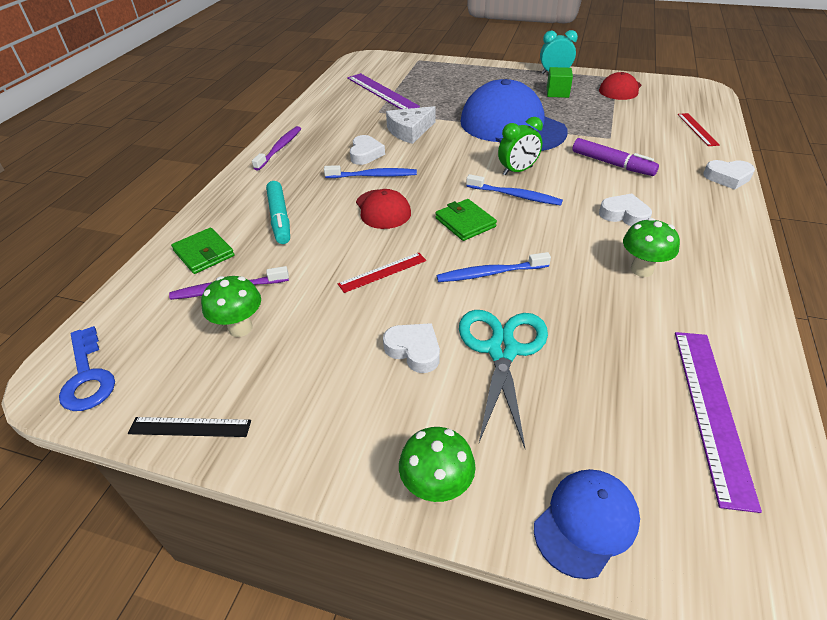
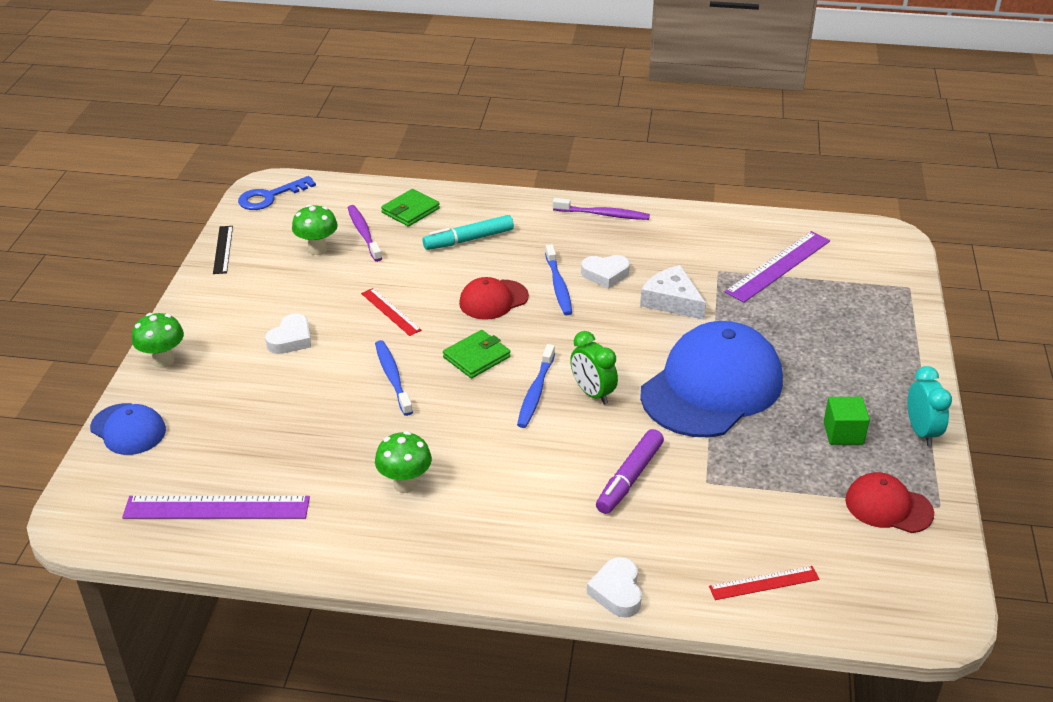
camera: 80 degrees right, 5 degrees down
(502, 350) = (290, 387): turquoise scissors -> none
(624, 215) = (508, 479): white heart -> none

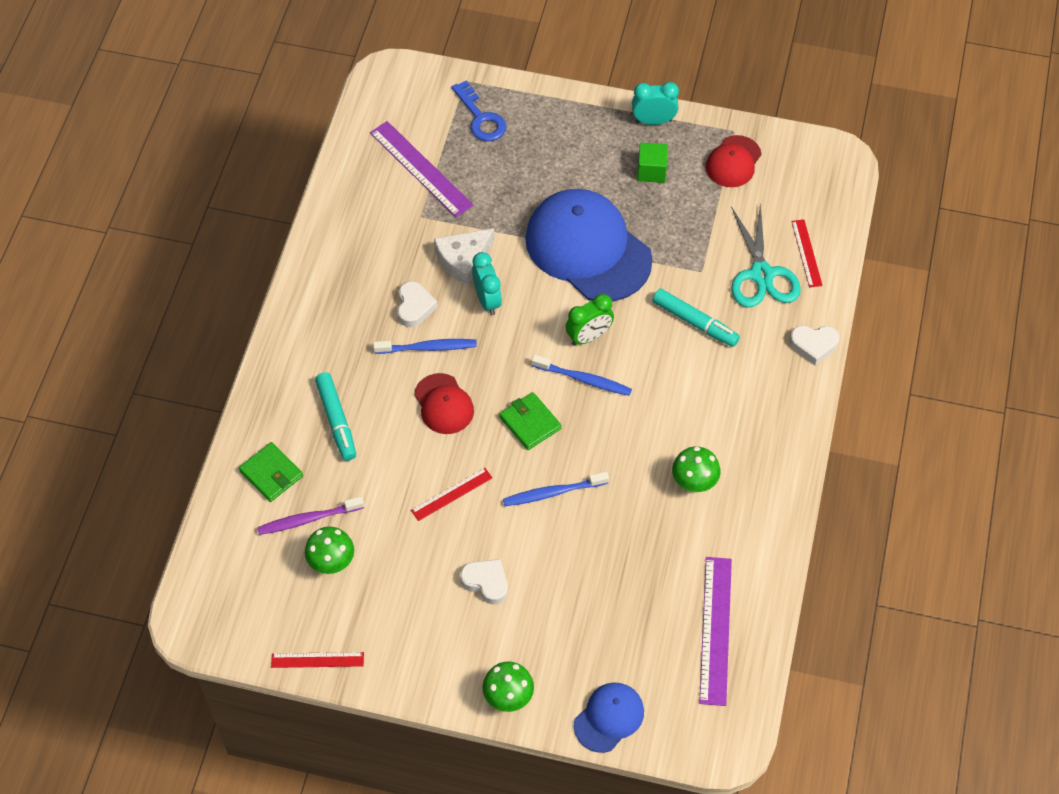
camera: 85 degrees left, 20 degrees up
(223, 249) = (317, 660): black ruler -> red ruler
(270, 197) = (216, 618): blue key -> blue key (481, 118)
(603, 214) = (310, 297): purple toothbrush -> none
(624, 319) = (487, 300): none -> turquoise clock
(629, 478) = (695, 322): purple marker -> turquoise marker
(716, 538) = (761, 274): none -> turquoise scissors

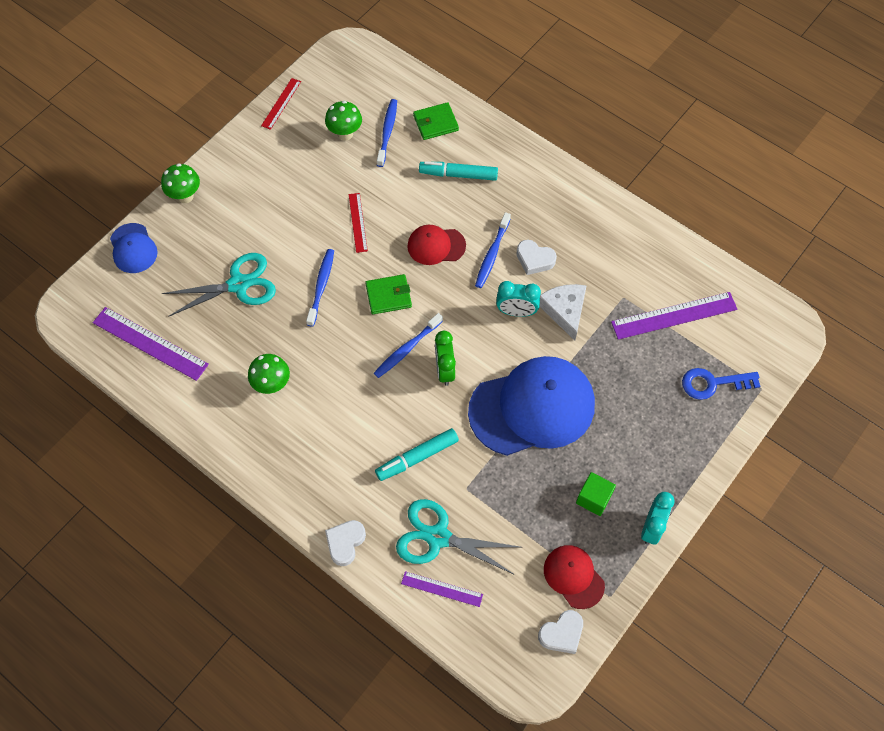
camera: 115 degrees right, 5 degrees up
(308, 519) = (387, 132): purple toothbrush -> blue toothbrush
(486, 582) = (276, 216): white heart -> white heart (562, 634)
(595, 577) = (238, 284): none -> turquoise scissors
(806, 253) = (442, 589): red ruler -> purple ruler

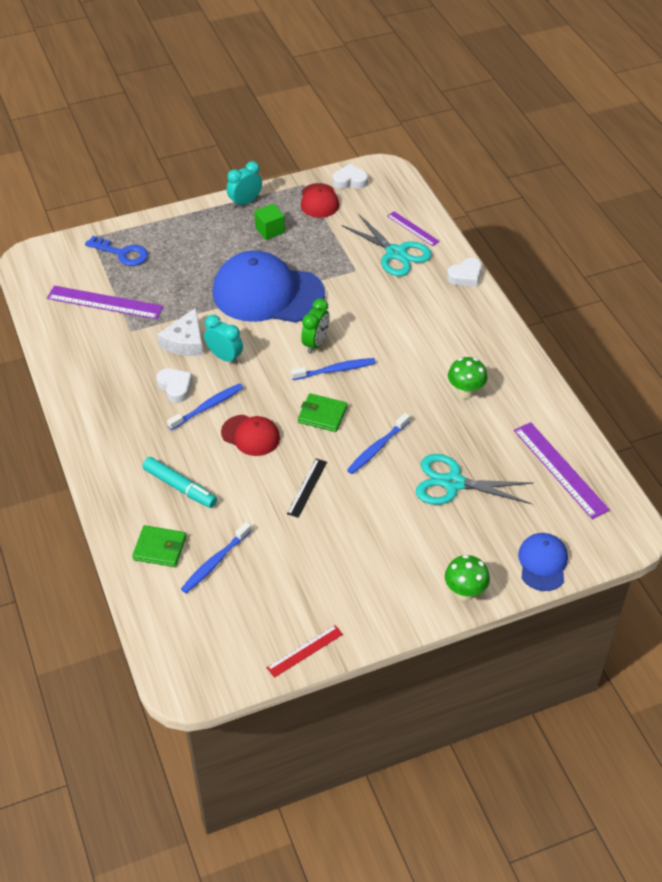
camera: 150 degrees left, 15 degrees down
(345, 134) = (259, 581): green mushroom -> none
(358, 222) = (307, 487): red ruler -> black ruler
(417, 457) = (378, 300): turquoise marker -> none

